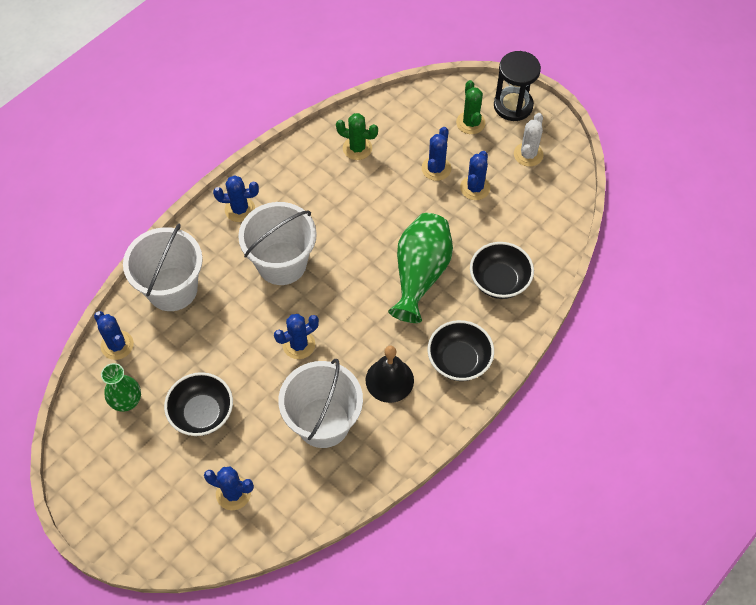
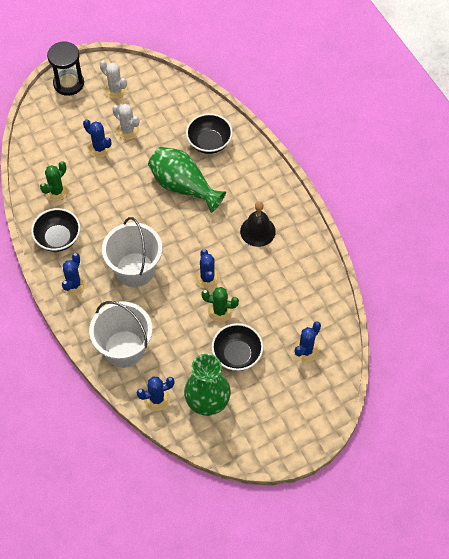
camera: 70 degrees left, 0 degrees up
(127, 401) = (207, 402): green vase -> green vase, size x1.65
(323, 422) = (274, 280): white bucket -> none
(459, 360) = (259, 186): black bowl -> black bowl (58, 238)
(470, 123) = (70, 114): green cactus -> green cactus (220, 311)
(475, 188) = (127, 130): blue cactus -> white cactus

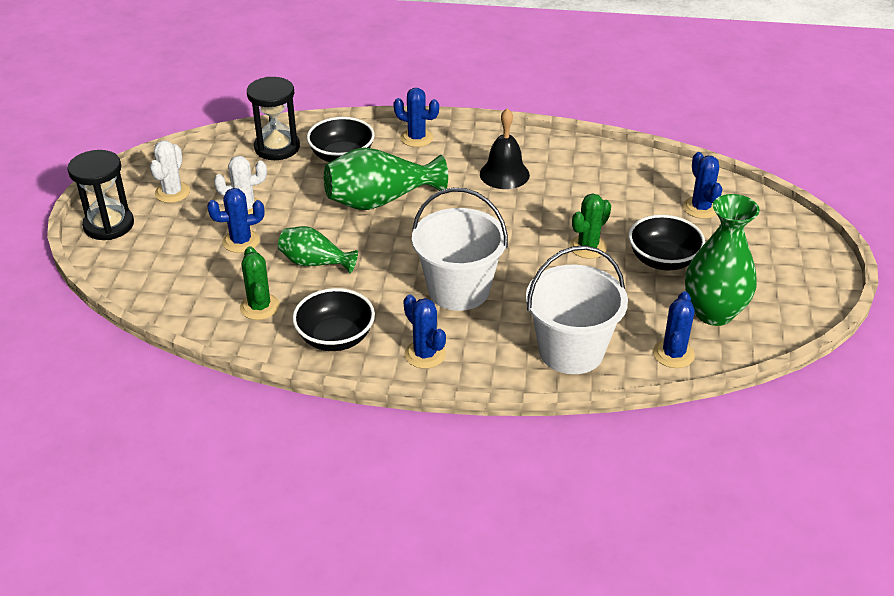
camera: 55 degrees left, 20 degrees down
(107, 192) = (315, 263): none -> green vase
(115, 90) = (172, 192): white cactus -> white cactus turned 60 degrees counterclockwise
(192, 107) = (277, 148): none -> black hourglass
(207, 278) = (531, 237): blue cactus -> blue cactus (416, 138)

